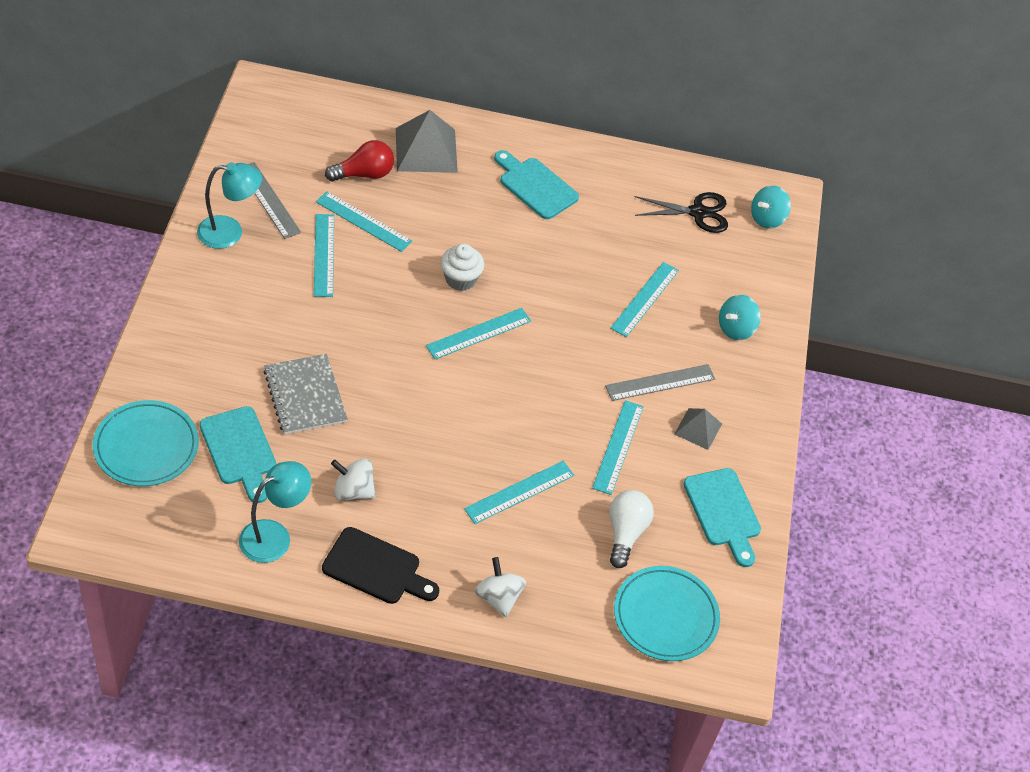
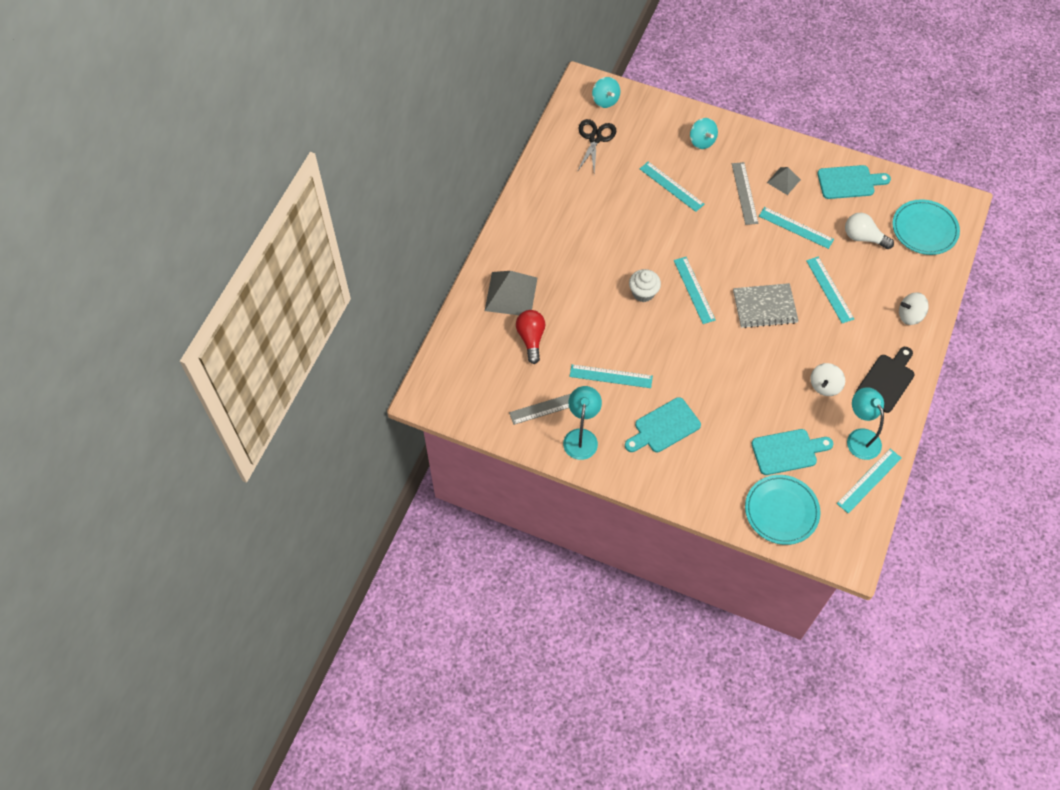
camera: 70 degrees left, 10 degrees up
(305, 396) = (742, 404): grey notebook -> grey notebook (764, 306)
(363, 221) = (580, 346): turquoise ruler -> turquoise ruler (869, 480)
(535, 186) = (557, 230): turquoise cutting board -> turquoise cutting board (664, 427)

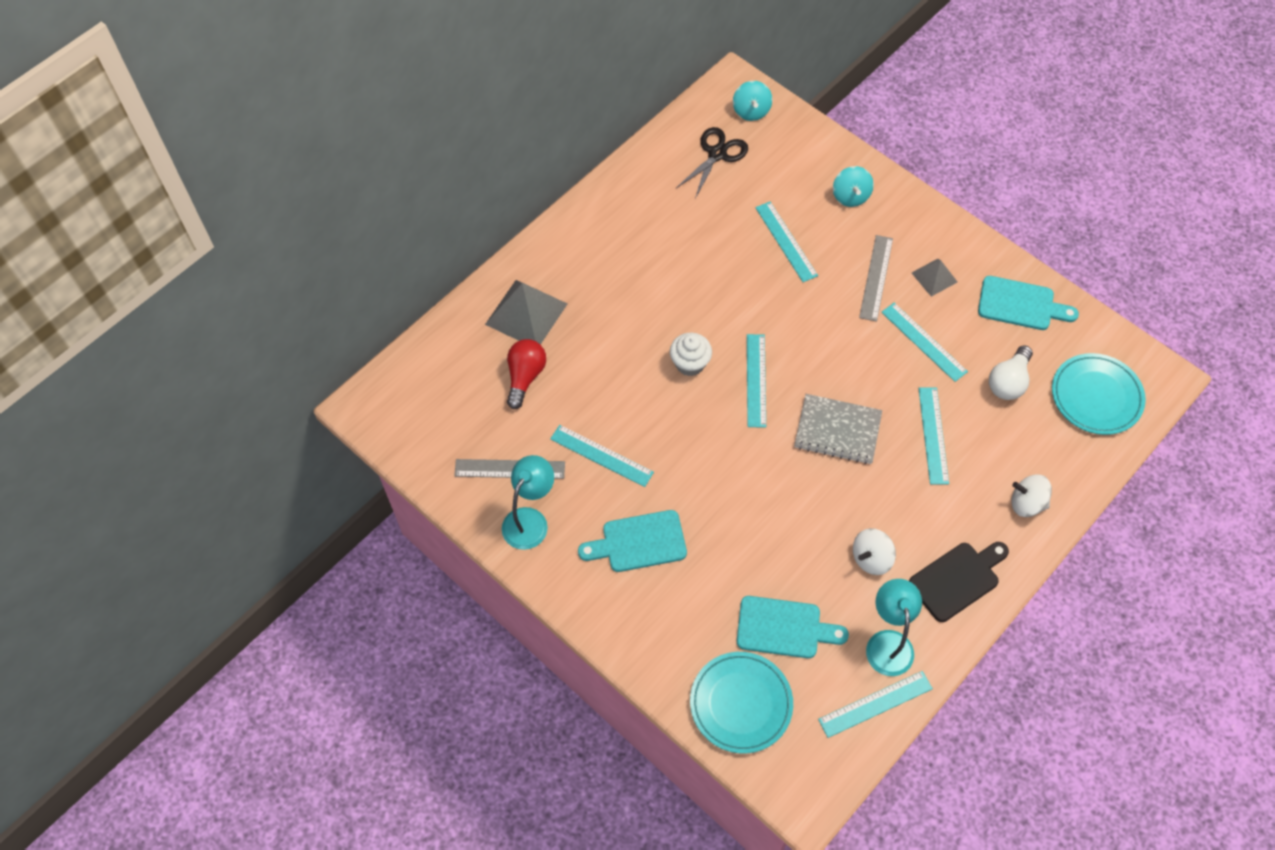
camera: 20 degrees right, 0 degrees up
(863, 237) = (1008, 382): white light bulb -> white light bulb turned 105 degrees counterclockwise

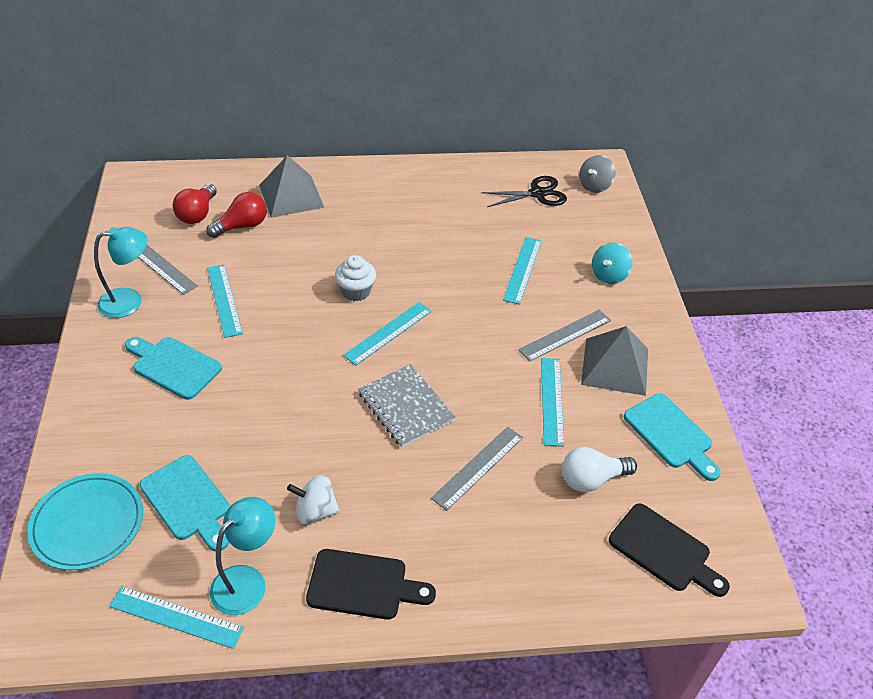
camera: 40 degrees right, 15 degrees down
(472, 395) = (197, 214): none -> red light bulb
(751, 111) = (594, 186): turquoise spinning top -> grey spinning top
(933, 435) = (478, 467): turquoise ruler -> grey ruler
(934, 277) = (615, 366): grey pyramid -> grey pyramid, size x1.80
(1026, 503) = (496, 579): white spinning top -> none
(1096, 396) = (664, 550): turquoise plate -> black cutting board

